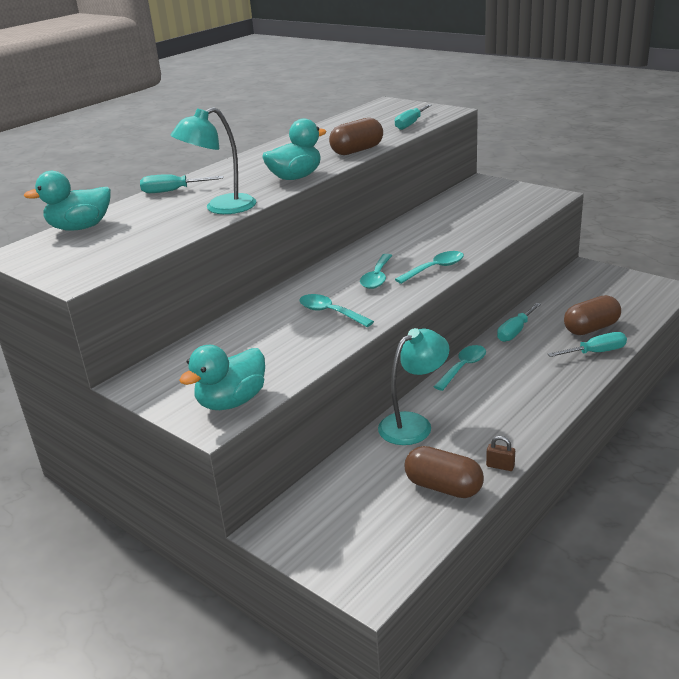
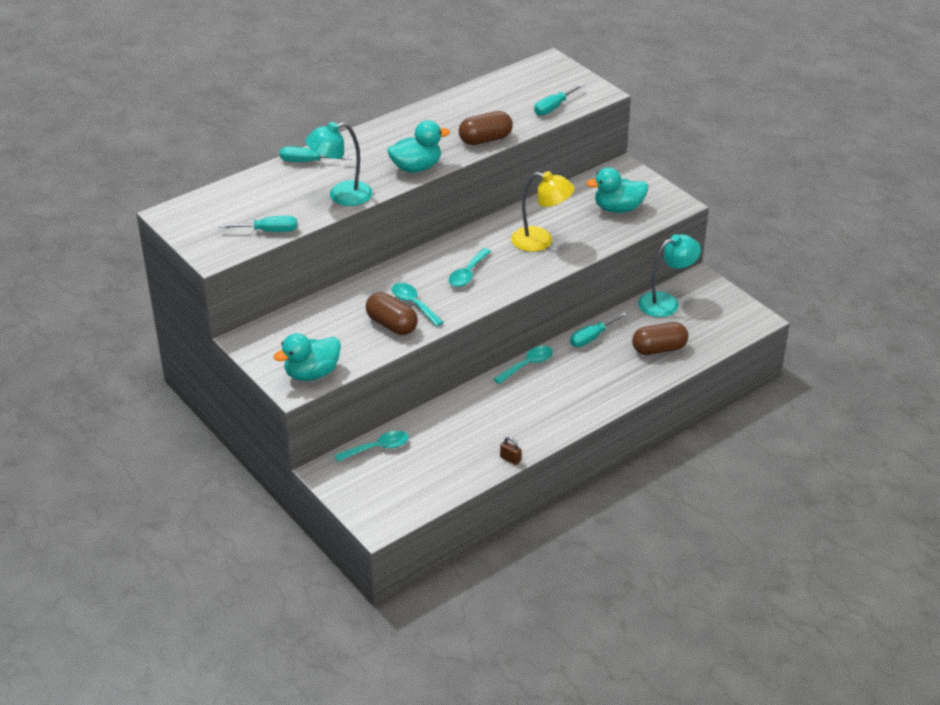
camera: 10 degrees right, 10 degrees up
(80, 228) = (223, 194): turquoise duck -> turquoise duck (618, 208)
(413, 424) = (462, 409): turquoise lamp -> turquoise lamp (666, 302)
(435, 269) = (520, 274): turquoise spoon -> turquoise spoon (377, 448)
(438, 241) = (540, 241): none -> yellow lamp
(443, 487) = (460, 466): brown capsule -> brown capsule (392, 325)
(595, 352) = (647, 374): turquoise screwdriver -> turquoise screwdriver (269, 231)

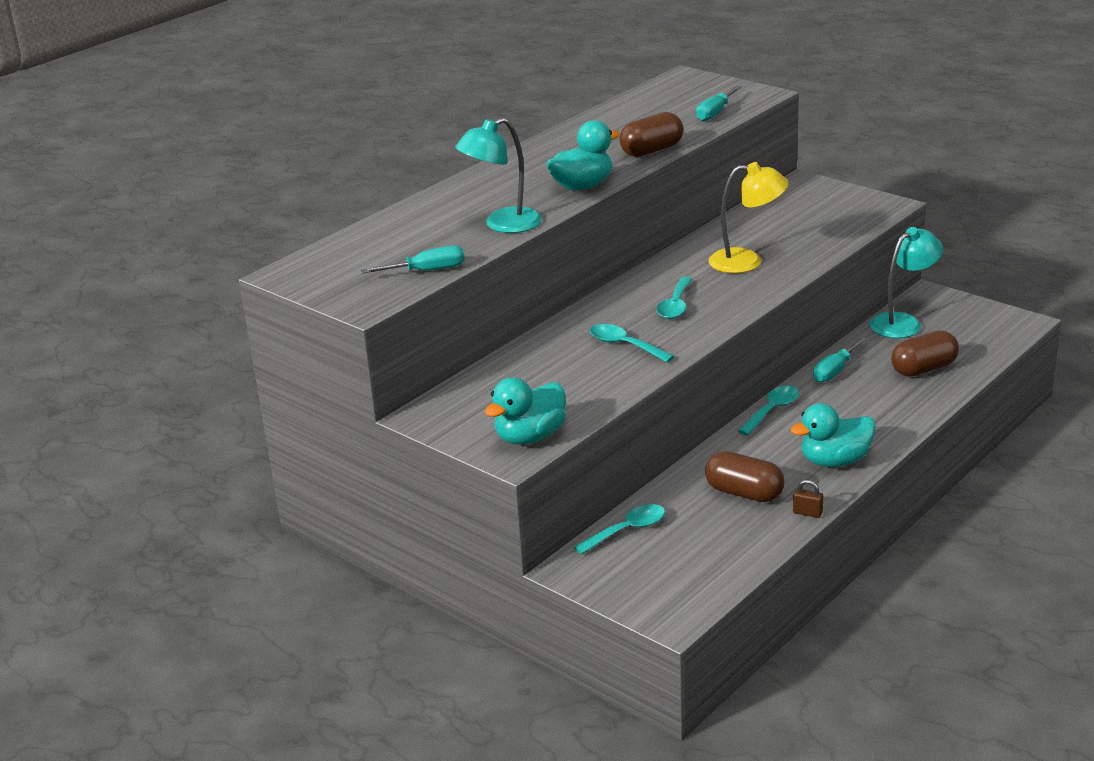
camera: 10 degrees left, 10 degrees down
(307, 162) = (440, 200): turquoise screwdriver -> none
(392, 325) = (608, 370): brown capsule -> brown capsule (744, 493)
(618, 208) = (821, 218): turquoise duck -> turquoise duck (835, 461)

